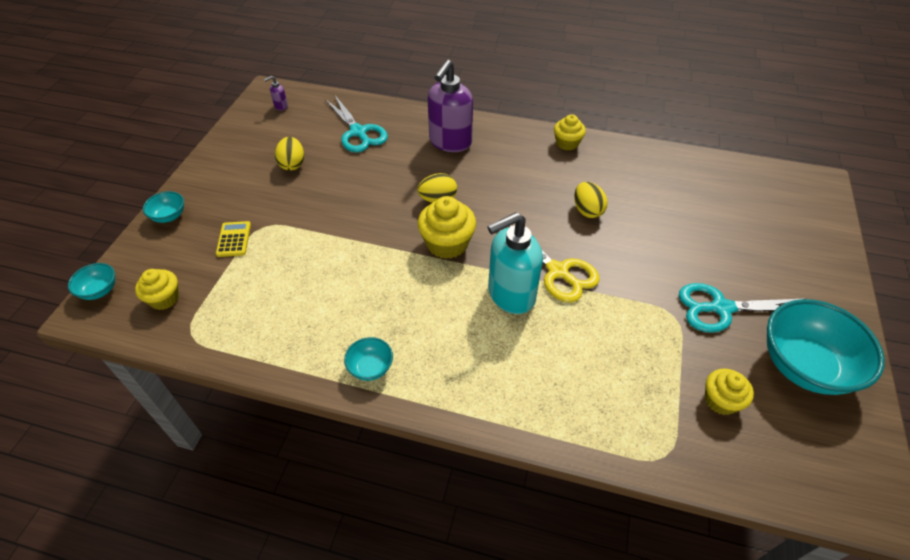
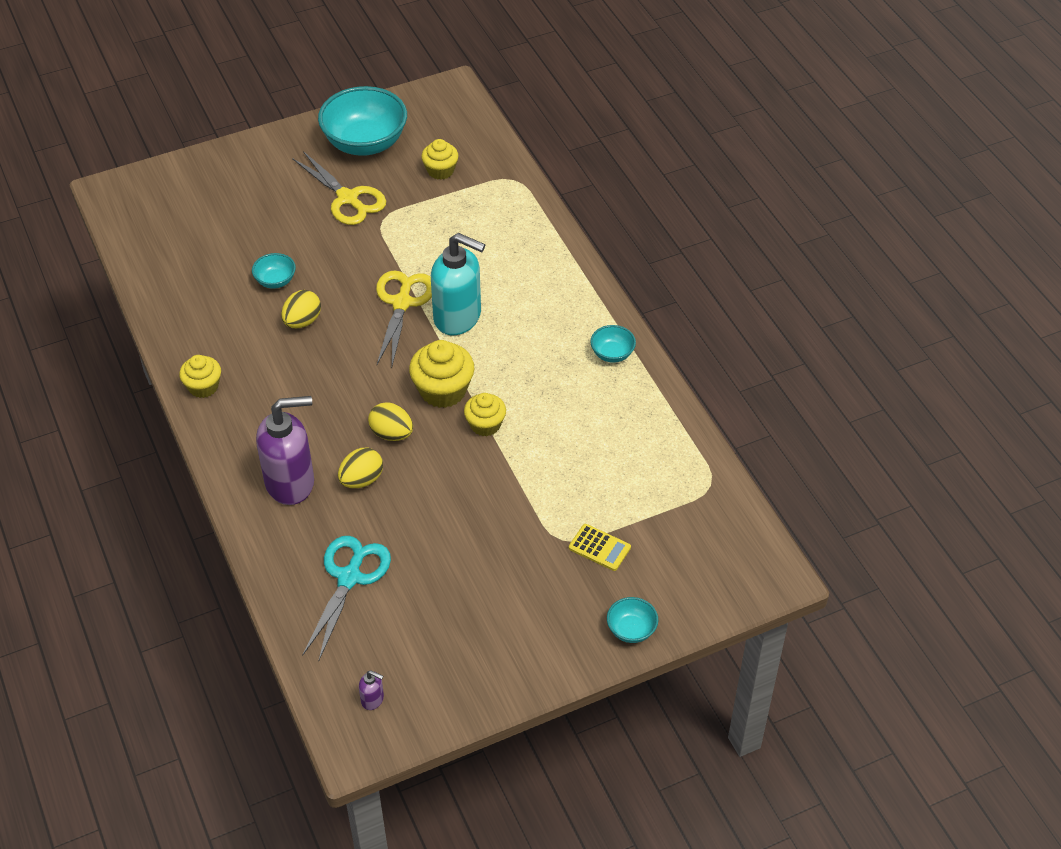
camera: 130 degrees left, 0 degrees up
(99, 290) = (752, 591): turquoise bowl -> turquoise bowl (275, 281)
(164, 298) = (705, 535): yellow cupcake -> yellow cupcake (485, 425)
(234, 239) = (599, 548): yellow calculator -> yellow calculator turned 105 degrees counterclockwise
(292, 164) = (459, 593): yellow egg -> yellow egg (361, 480)
(721, 308) = (347, 198): turquoise scissors -> yellow scissors

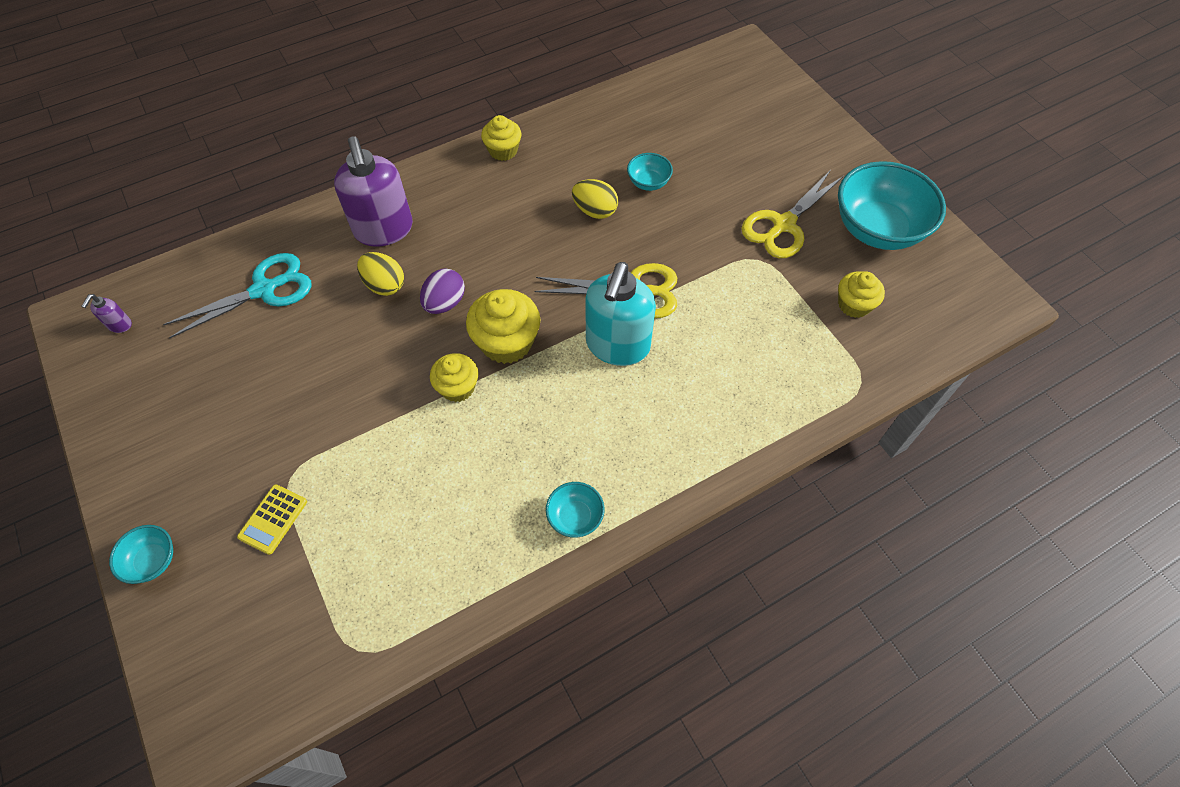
camera: 85 degrees right, 10 degrees up
(349, 578) = (264, 290): turquoise scissors -> turquoise scissors turned 45 degrees counterclockwise
(392, 434) = (445, 303): yellow egg -> purple egg

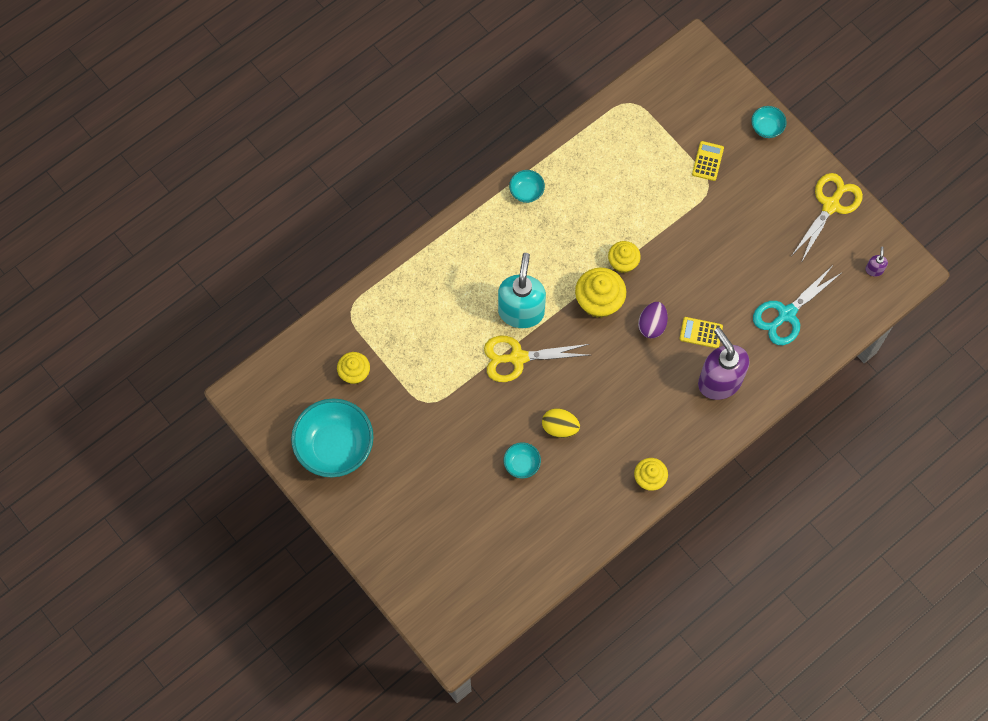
camera: 170 degrees right, 10 degrees up
(384, 285) = (701, 333): yellow egg -> yellow calculator
(783, 225) = (409, 439): yellow scissors -> yellow scissors (831, 205)

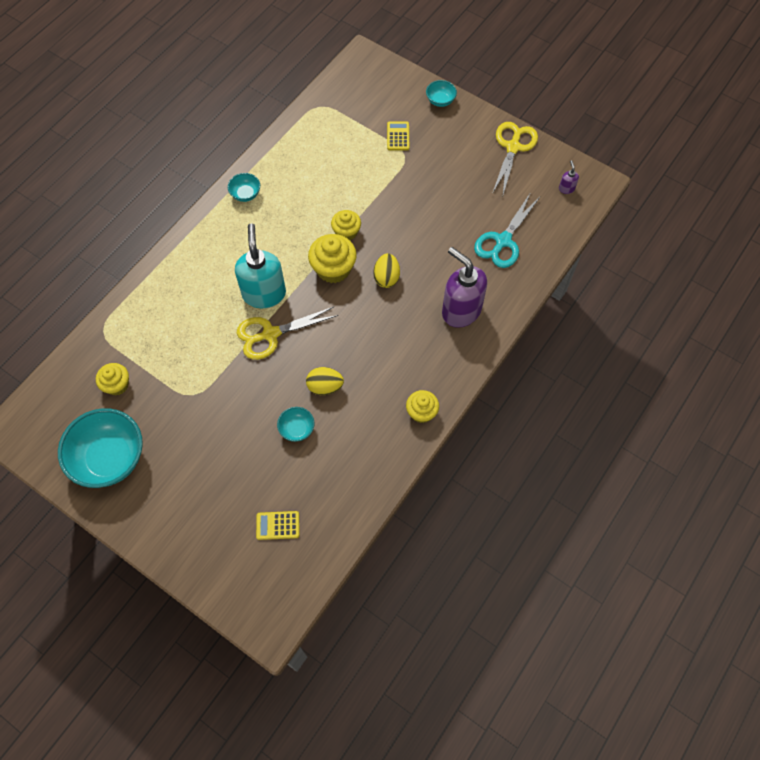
camera: 15 degrees left, 5 degrees down
(652, 325) = (386, 277): purple egg -> yellow egg
(701, 333) = (432, 274): yellow calculator -> yellow calculator (278, 525)

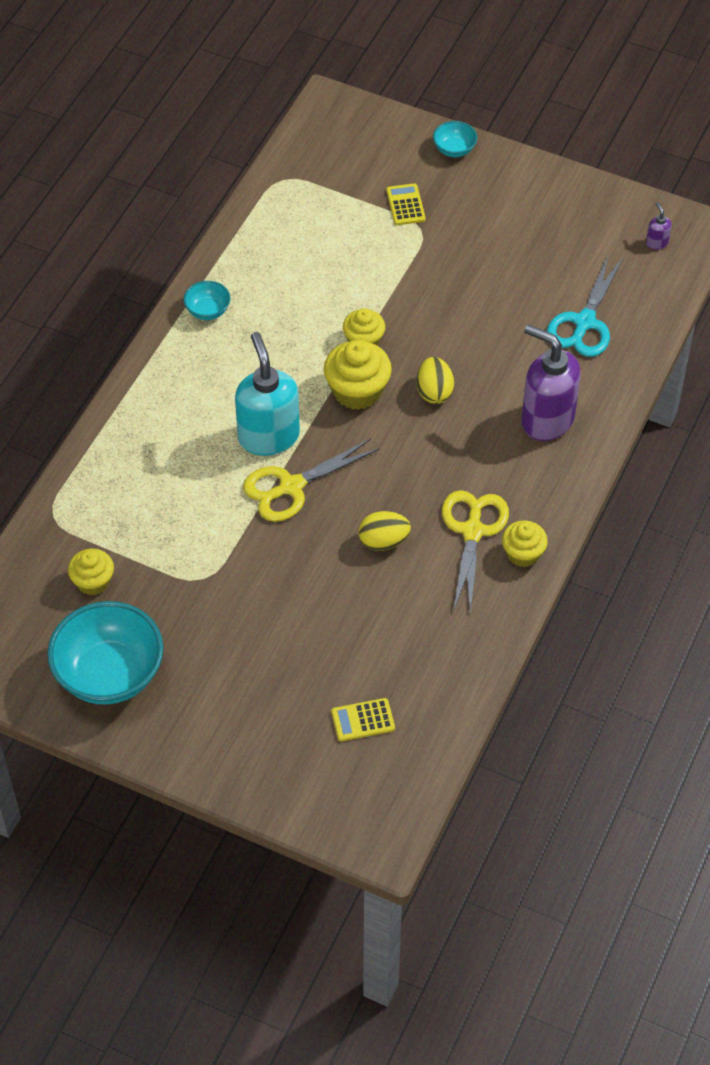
camera: 10 degrees left, 10 degrees down
(297, 429) = (358, 599): turquoise bowl -> none
(513, 147) = (571, 198): yellow scissors -> yellow scissors (472, 531)

